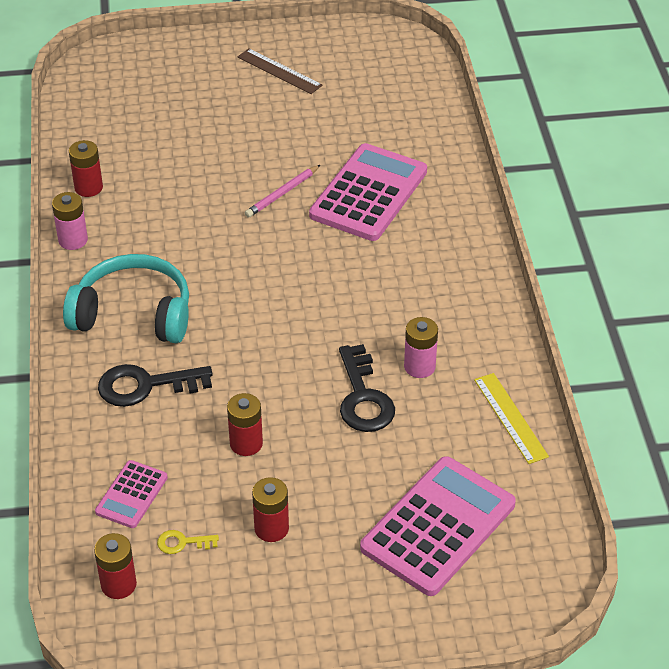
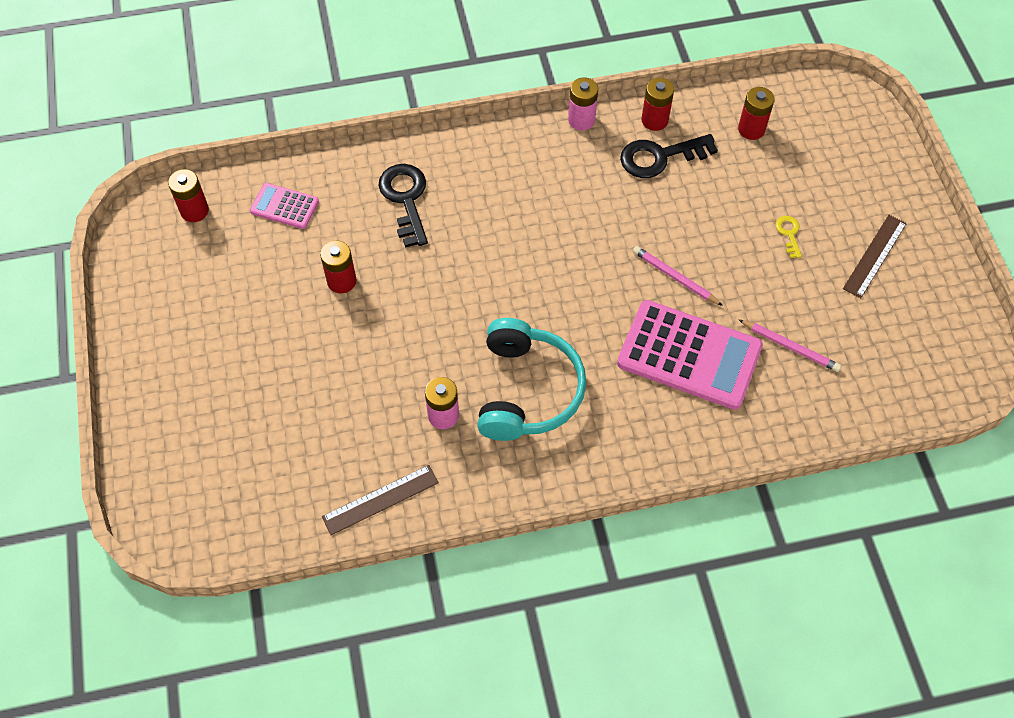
camera: 85 degrees right, 15 degrees up
(133, 314) = (492, 178): turquoise headphones -> turquoise headphones (527, 390)
(182, 542) = (234, 248): yellow key -> yellow key (789, 233)
(271, 528) = (248, 309): red battery -> red battery (751, 129)
(363, 397) = (400, 369): black key -> black key (659, 157)
(367, 132) = (790, 347): none -> pink pencil
(438, 526) = (248, 439): pink calculator -> none
(510, 418) = (380, 499): yellow ruler -> brown ruler

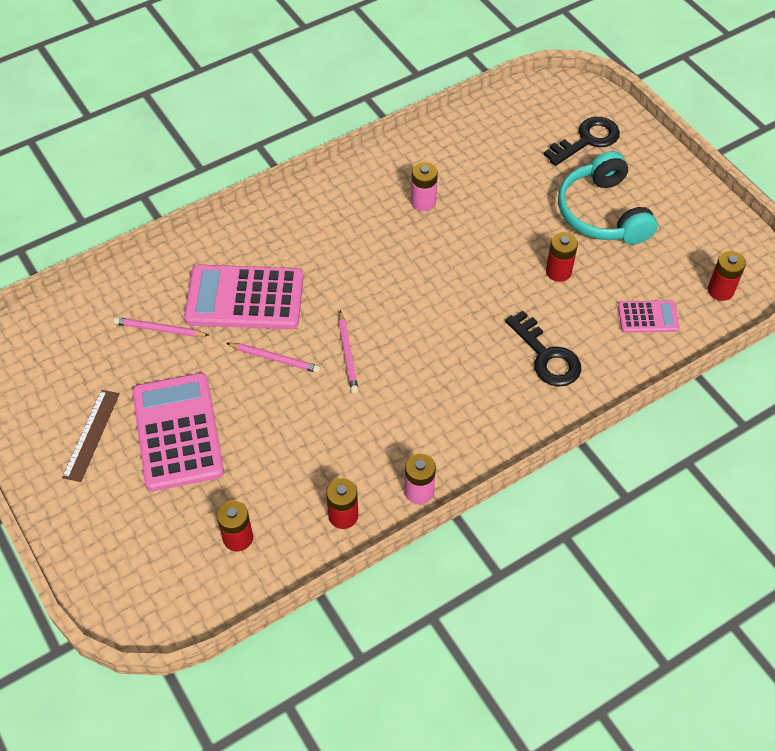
camera: 160 degrees right, 5 degrees down
(380, 499) = (440, 141): brown ruler -> none
(527, 390) = (367, 236): turquoise headphones -> turquoise headphones (603, 213)
(600, 259) = (347, 354): none -> pink pencil
(659, 157) = (325, 474): black key -> black key (587, 140)
(789, 233) = (177, 432): yellow key -> pink calculator

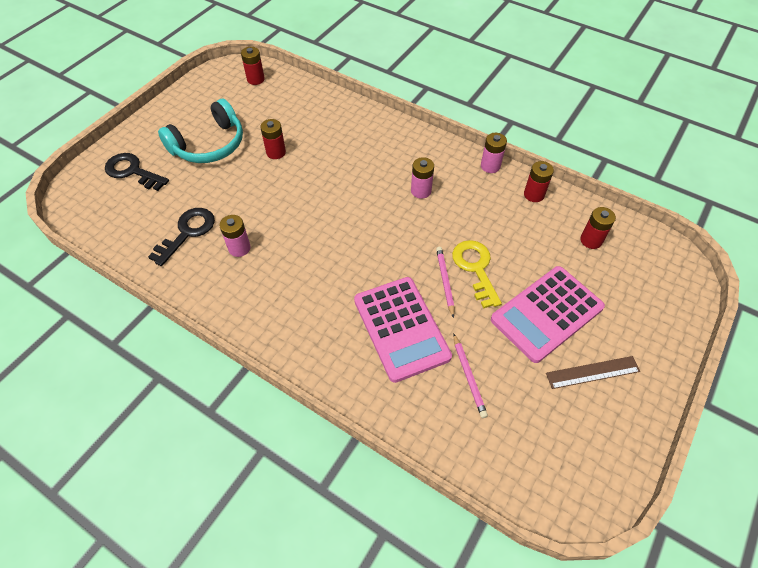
camera: 115 degrees left, 0 degrees up
(273, 395) = (475, 268): none -> yellow key
(347, 354) = (413, 239): pink pencil -> none
(417, 393) = (421, 191): none -> pink battery
(546, 356) = (352, 139): black key -> black key (187, 232)
(648, 317) = (294, 104): pink calculator -> none

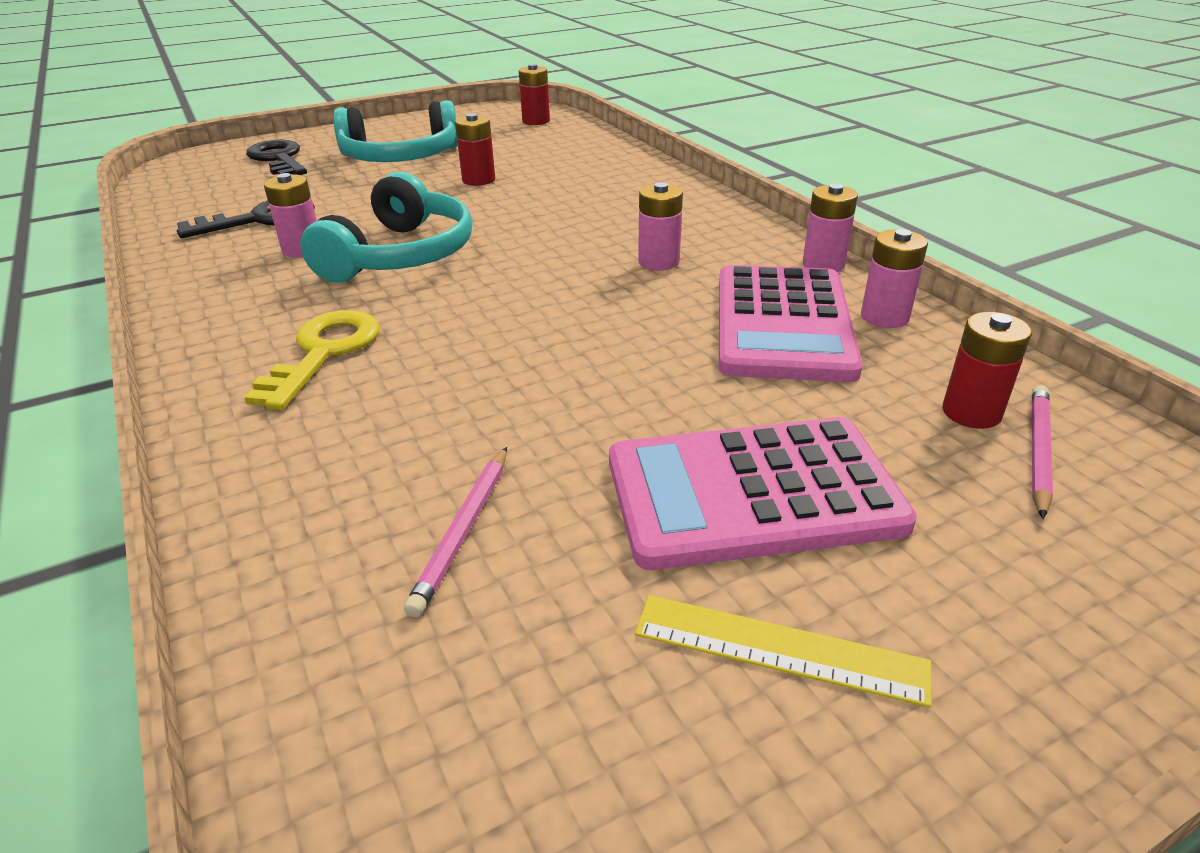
camera: 30 degrees right, 20 degrees down
(295, 233) = (400, 255): none -> turquoise headphones
(401, 328) = (420, 410): pink calculator -> pink calculator (782, 324)
(445, 281) = (578, 376): pink pencil -> pink pencil (1039, 451)
(475, 268) = (658, 377): yellow key -> yellow key (324, 352)
(534, 194) = (884, 317): red battery -> pink battery
(592, 372) = (779, 648): brown ruler -> yellow ruler

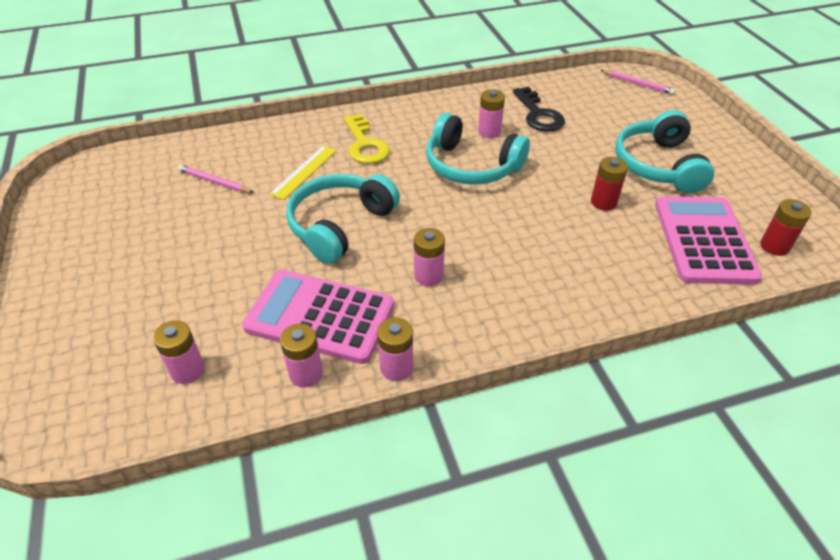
camera: 100 degrees right, 10 degrees up
(279, 159) = (654, 112): black key -> none
(324, 352) = (365, 145): yellow key -> yellow key turned 45 degrees clockwise
(575, 340) = (340, 225): none -> turquoise headphones
(752, 493) = (184, 263): pink calculator -> pink calculator (704, 240)
(779, 648) = (106, 250): yellow ruler -> yellow ruler (304, 172)
(971, 412) = (188, 370): red battery -> pink battery
(1039, 451) = (142, 384): pink pencil -> pink pencil (638, 84)

